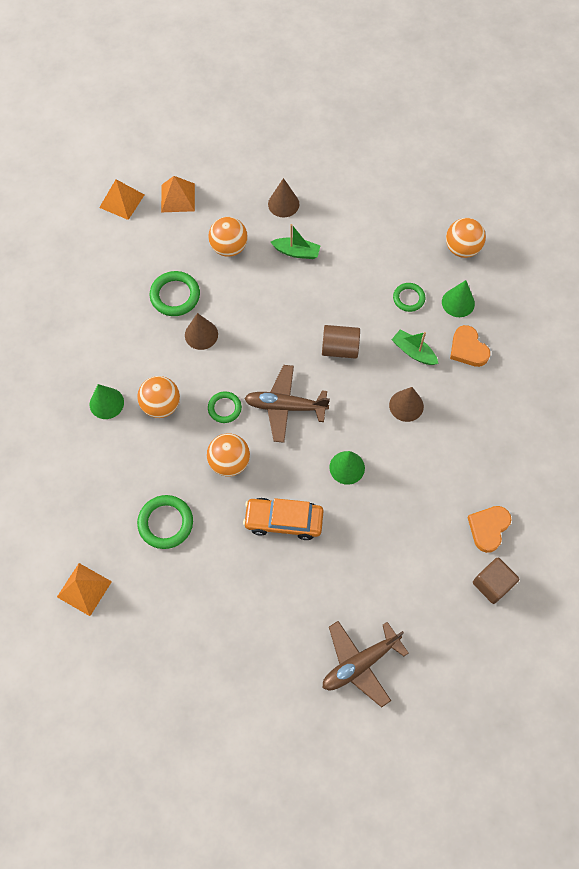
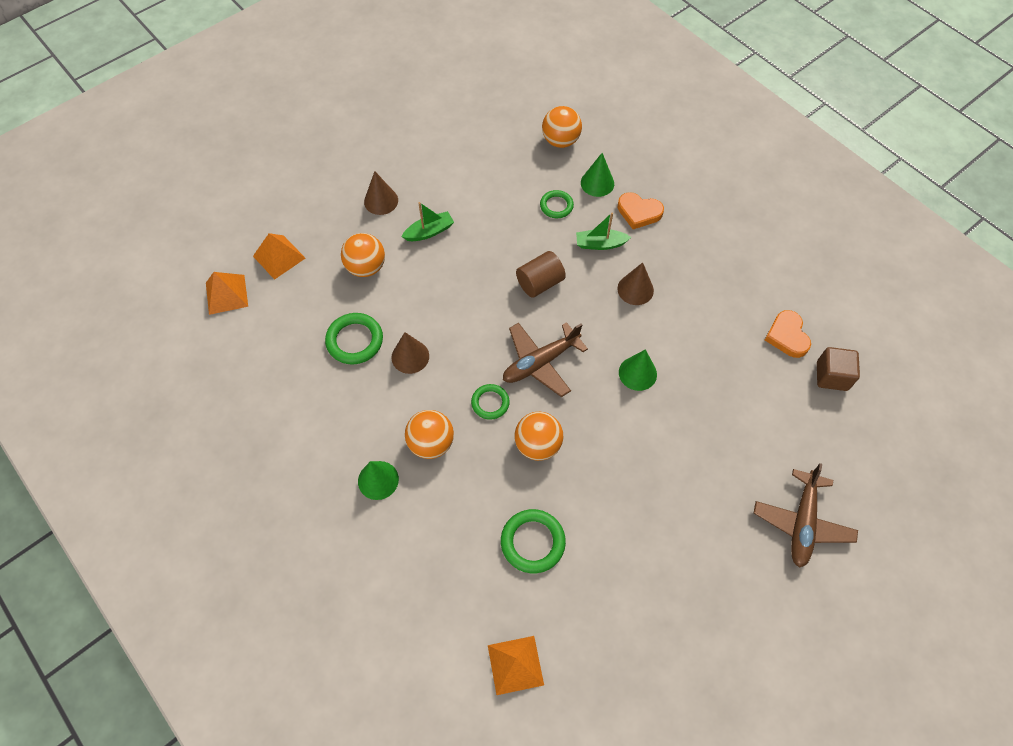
camera: 40 degrees left, 5 degrees down
(283, 521) = (630, 457): orange car -> none

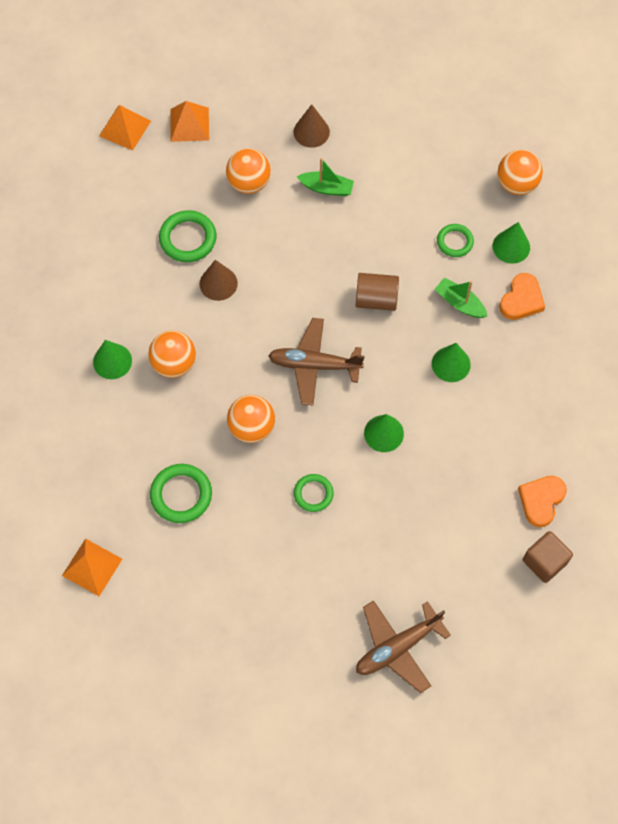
camera: 40 degrees right, 5 degrees up
(490, 403) = (246, 367): green ring -> green ring (313, 494)
(635, 289) = (451, 364): brown cone -> green cone
(639, 212) = (521, 300): orange heart -> orange heart turned 120 degrees counterclockwise

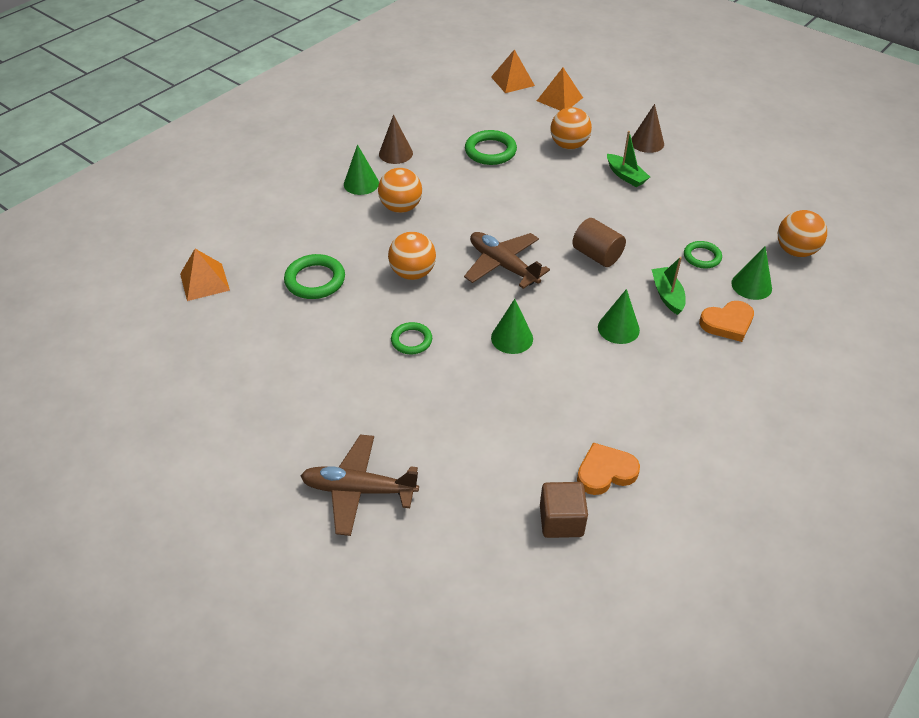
camera: 40 degrees right, 20 degrees down
(218, 283) = (484, 184): brown cone -> brown cone (395, 153)

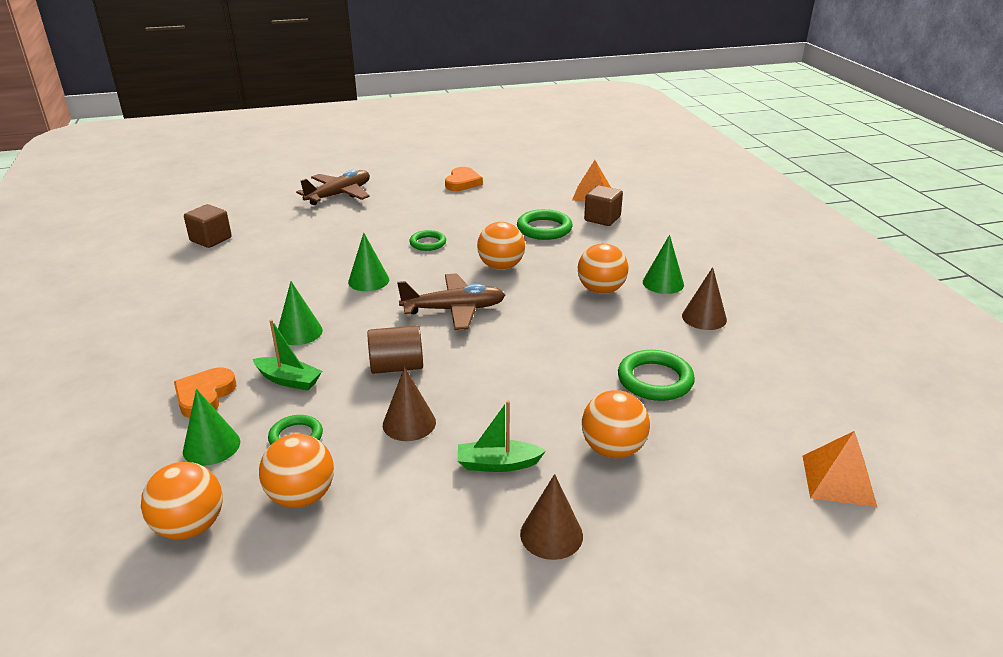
camera: 125 degrees right, 15 degrees down
(262, 254) = (602, 219): none -> brown cube
(559, 99) = (749, 505): orange pyramid -> none
(605, 472) = (207, 266): orange heart -> orange heart (462, 182)
(637, 221) = (409, 423): none -> brown cone
(730, 227) = (301, 496): none -> orange ball

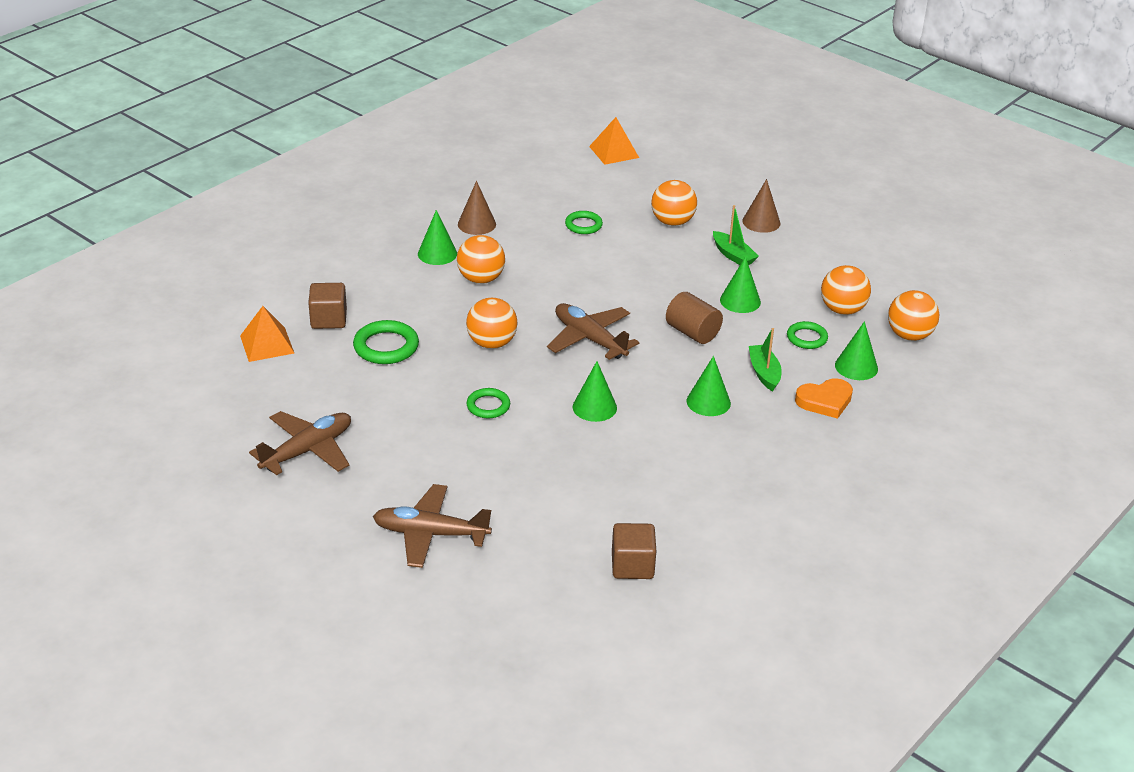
camera: 125 degrees left, 5 degrees up
(409, 423) = (740, 301): brown cone -> green cone
(462, 182) = (307, 450): orange heart -> brown plane
(655, 380) = (583, 225): green ring -> green ring, size x0.64

